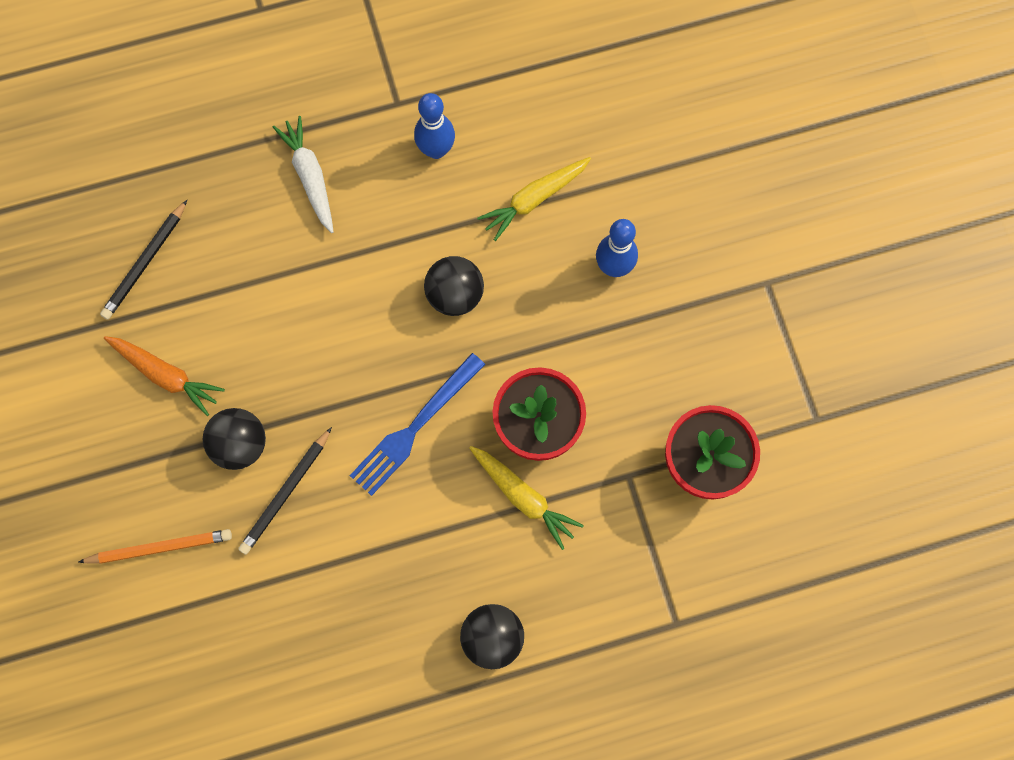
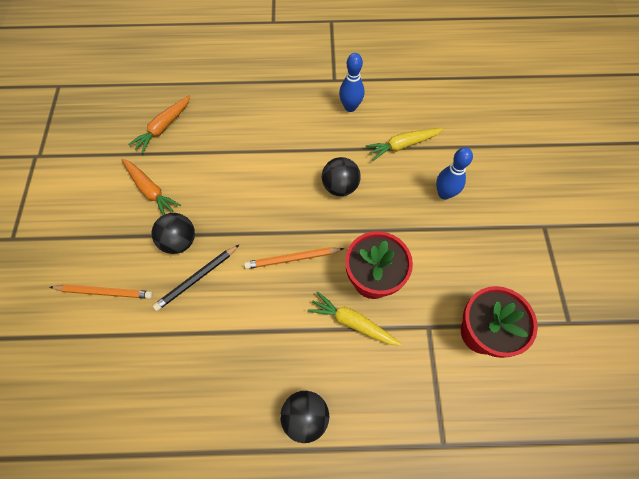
camera: 15 degrees right, 10 degrees down
(145, 263) = (163, 128): black pencil -> orange carrot
(310, 176) = (273, 105): white carrot -> none
(414, 428) = (292, 259): blue fork -> orange pencil
(524, 497) = (352, 322): yellow carrot -> yellow carrot turned 150 degrees clockwise

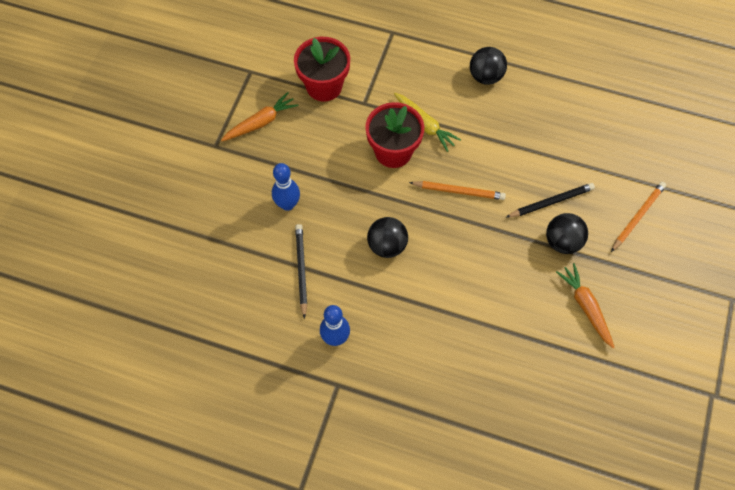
camera: 160 degrees left, 0 degrees up
(105, 292) = (638, 216): orange pencil -> orange pencil turned 105 degrees clockwise
(163, 128) = (562, 385): orange carrot -> orange carrot (261, 122)
(402, 145) = (301, 269): yellow carrot -> black pencil

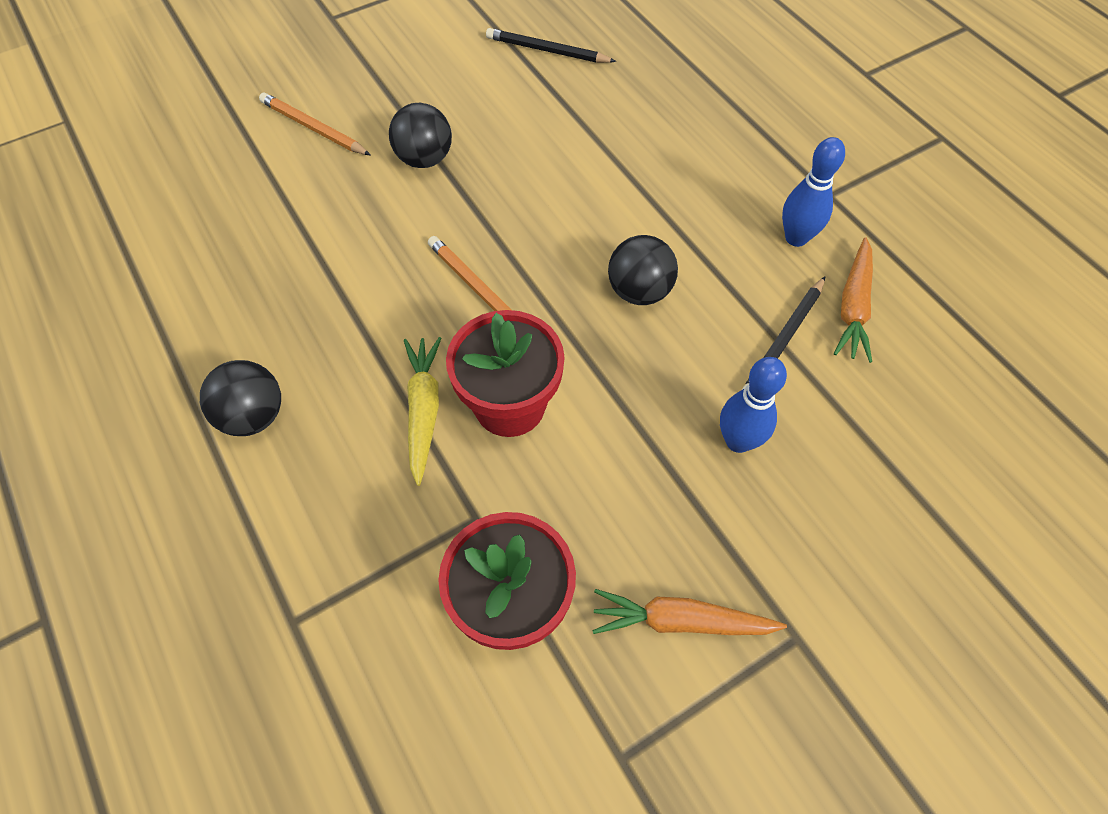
camera: 140 degrees left, 5 degrees down
(551, 202) = (383, 203): black pencil -> black pencil (547, 50)
(585, 306) = (477, 95): orange carrot -> orange carrot (853, 307)
(638, 216) = (313, 128): orange pencil -> orange pencil turned 45 degrees clockwise

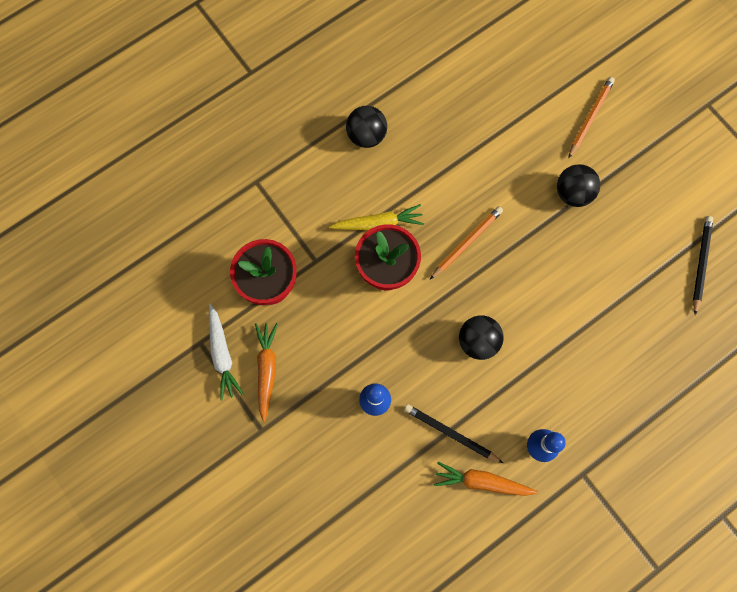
camera: 85 degrees right, 15 degrees up
(648, 710) = (222, 354): none -> white carrot

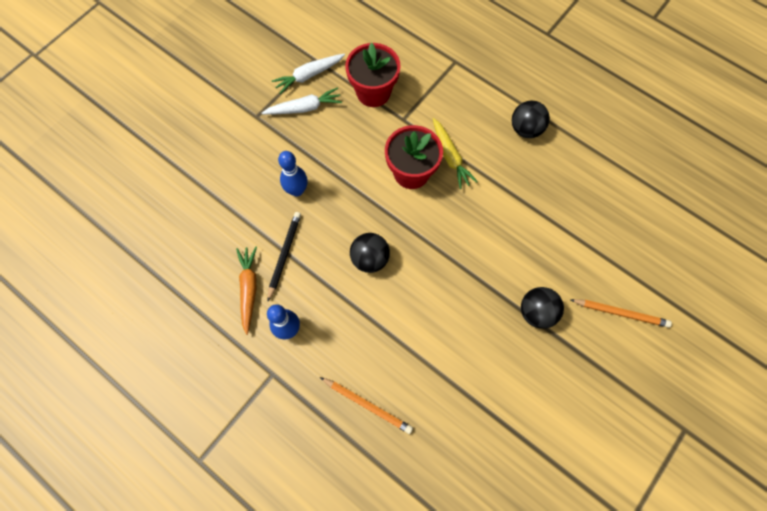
camera: 75 degrees right, 5 degrees down
(267, 369) = (304, 108): orange carrot -> white carrot
(467, 242) = (457, 230): orange pencil -> orange pencil (367, 405)
(700, 263) = (507, 452): black pencil -> none

